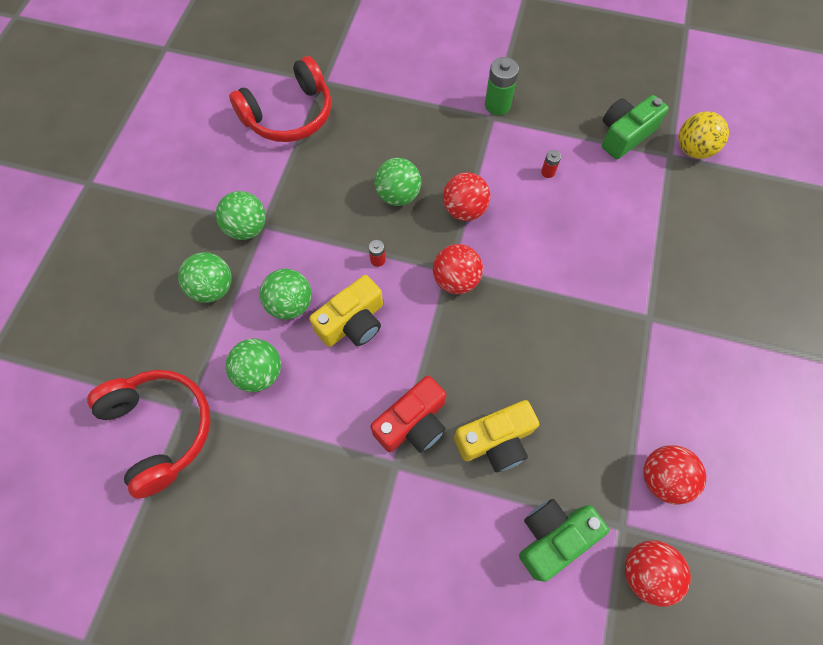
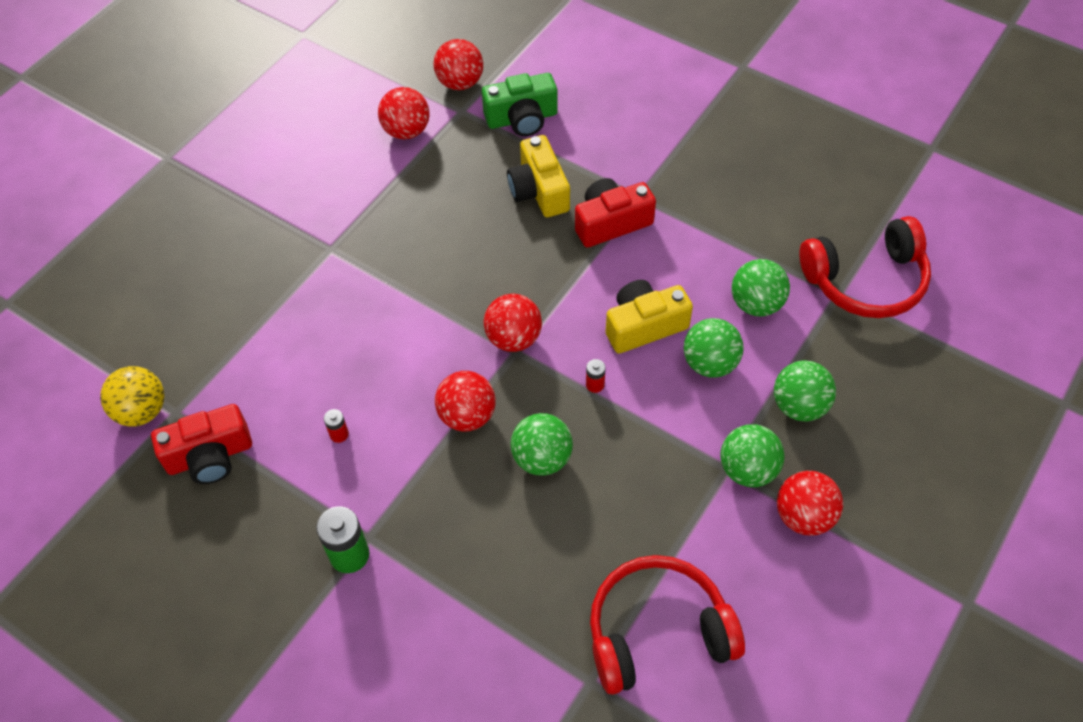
camera: 160 degrees left, 10 degrees down
(160, 429) = (865, 280): red headphones -> red headphones turned 90 degrees counterclockwise
(203, 207) = (803, 516): none -> red ball
(495, 441) = (539, 191): yellow camera -> yellow camera turned 105 degrees counterclockwise
(624, 135) = (210, 456): green camera -> red camera

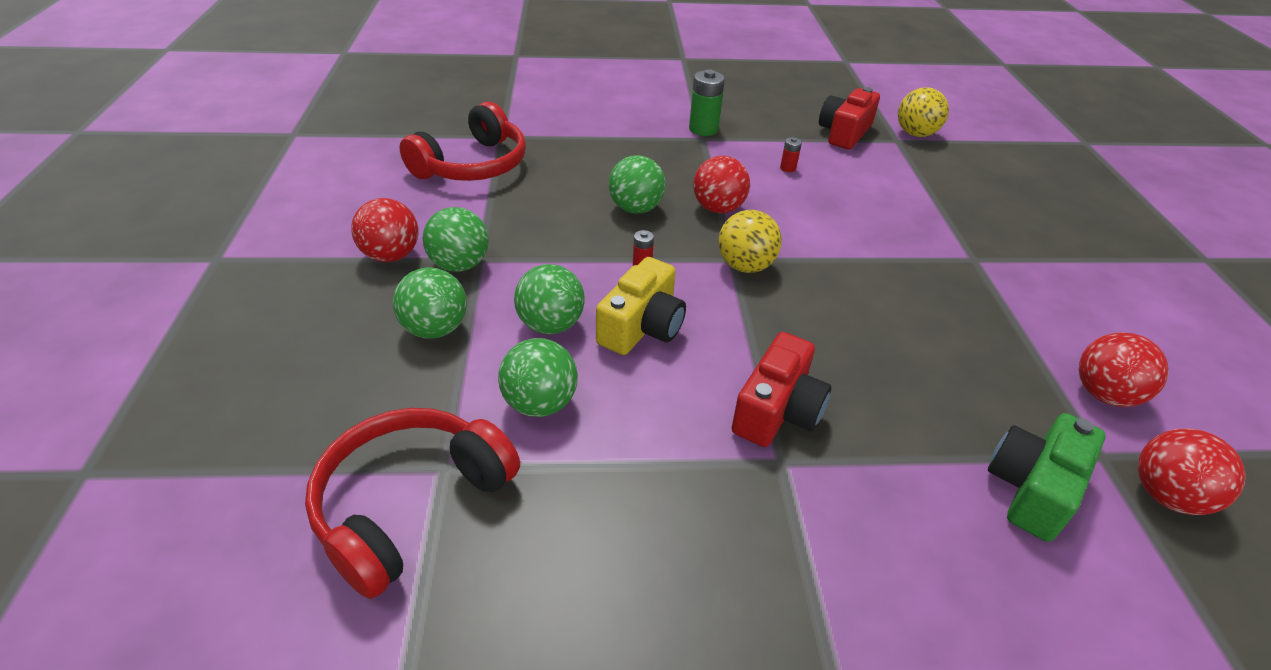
camera: 140 degrees right, 15 degrees down
(513, 338) = (745, 266): red ball -> yellow ball
(539, 191) = (891, 404): yellow camera -> none

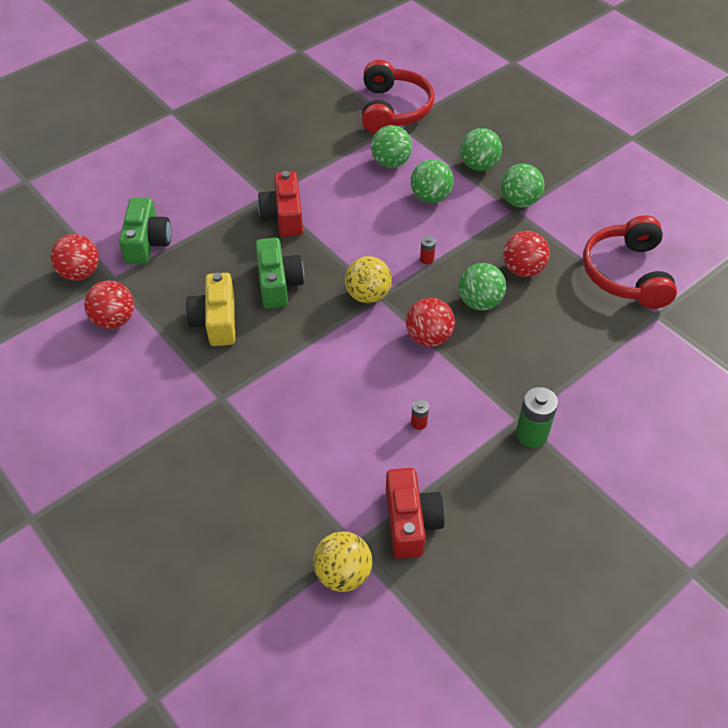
camera: 145 degrees right, 10 degrees up
(391, 255) = (559, 186): red ball -> red ball (523, 269)
(642, 327) = (386, 221): yellow camera -> yellow camera (216, 321)
(846, 328) = (278, 283): none -> green camera

